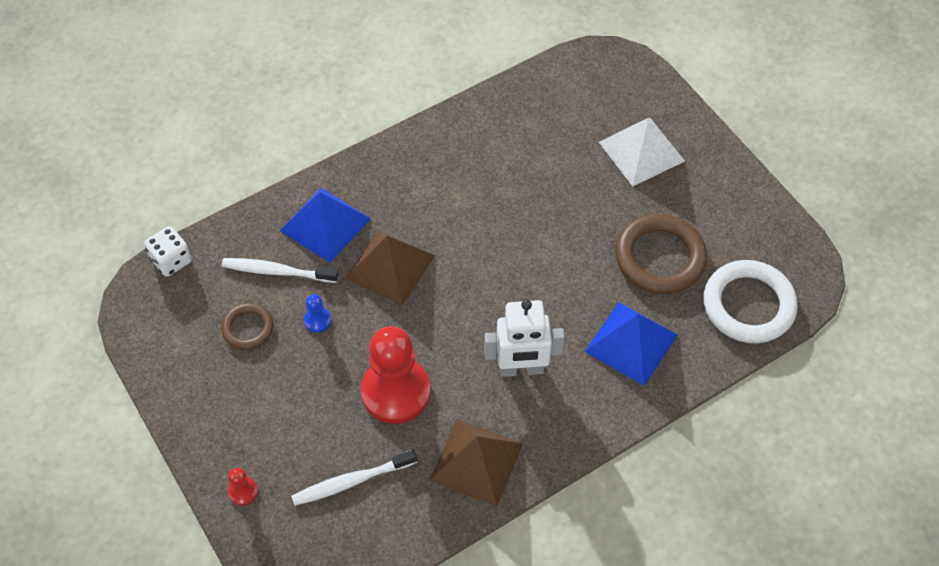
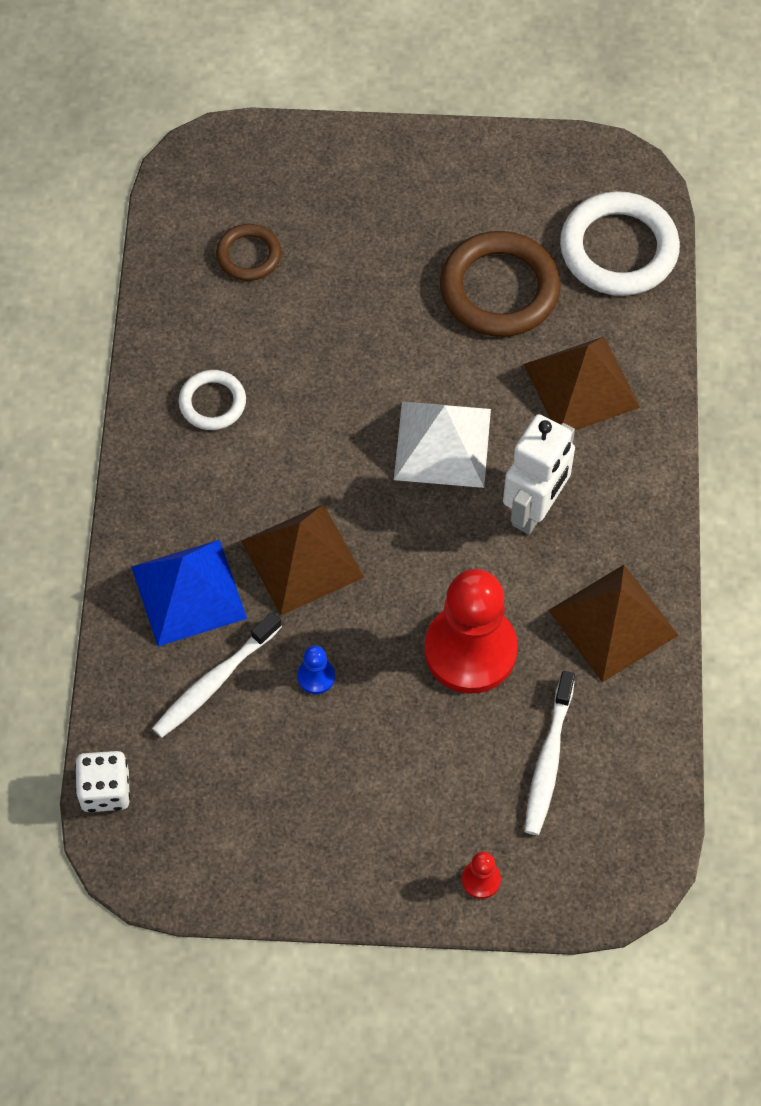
camera: 55 degrees left, 5 degrees up
(248, 328) = (269, 757): brown ring -> brown ring (248, 255)
(456, 161) = (212, 403): none -> white ring
(631, 343) = (581, 385): blue pyramid -> brown pyramid
(641, 151) = (350, 214): white pyramid -> white pyramid (442, 444)

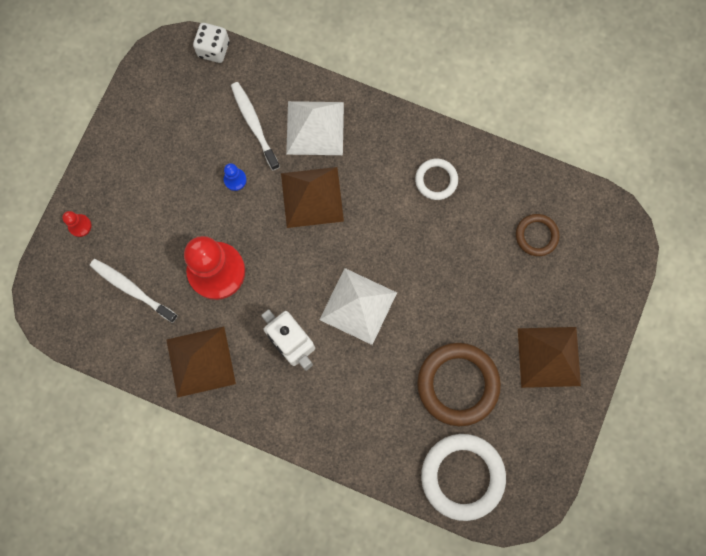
camera: 110 degrees right, 15 degrees up
(189, 592) = (315, 128): blue pyramid -> white pyramid
(581, 385) = (368, 408): brown pyramid -> brown pyramid (548, 357)

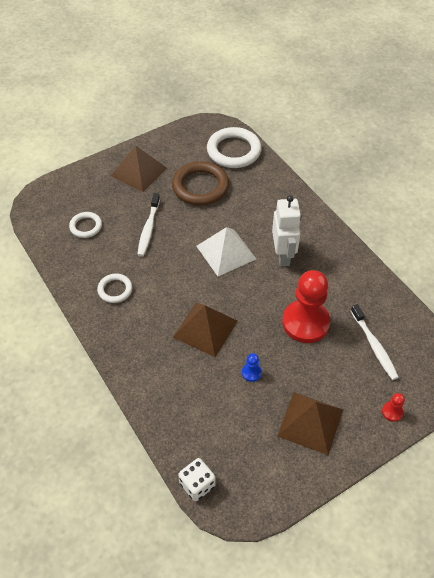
camera: 145 degrees left, 25 degrees down
(201, 361) = (350, 279): brown pyramid -> brown pyramid (310, 422)
(254, 124) = (209, 403): white toothbrush -> white toothbrush (148, 229)
(315, 128) = (166, 372): white pyramid -> none
(536, 236) = (86, 226): brown ring -> white ring

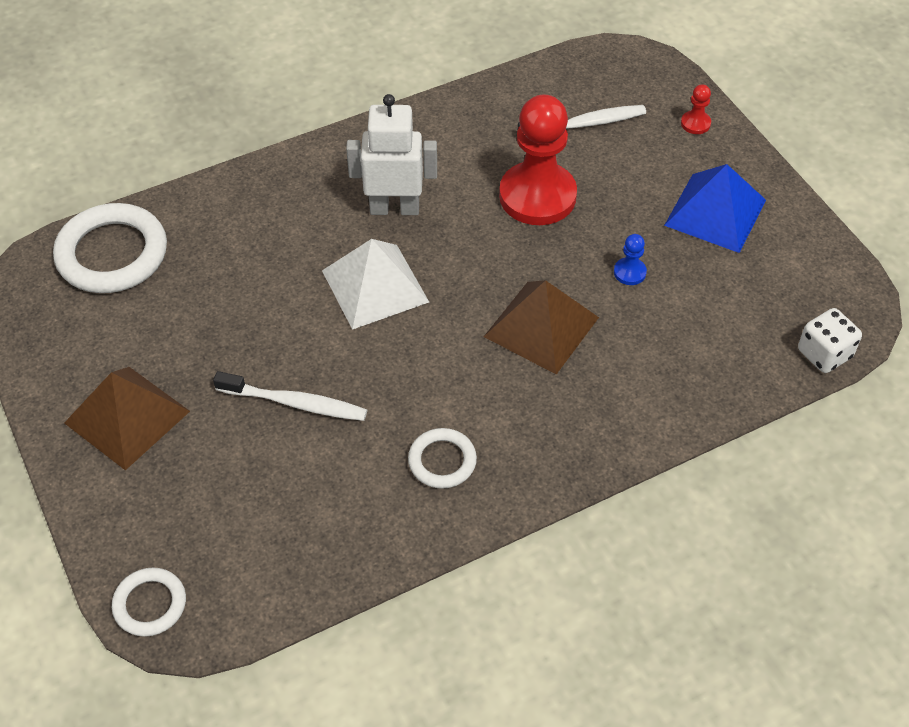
camera: 85 degrees left, 0 degrees up
(86, 226) = (267, 514): white ring -> white ring (150, 604)
(200, 186) = (198, 313): brown ring -> none
(310, 422) = (715, 212): brown pyramid -> blue pyramid

